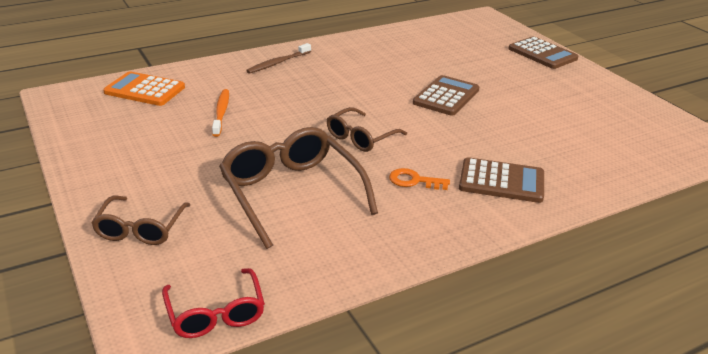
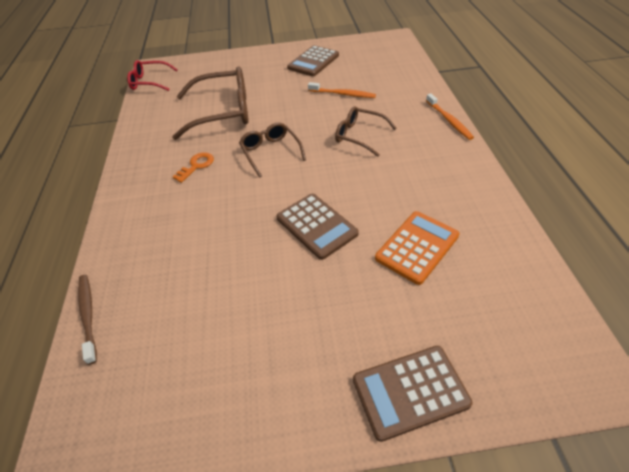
camera: 115 degrees right, 15 degrees up
(140, 229) = (228, 65): brown glasses -> brown glasses (359, 136)
(145, 90) = (392, 66): orange calculator -> orange calculator (417, 247)
(260, 55) = (449, 120): none -> orange toothbrush
(278, 63) = (428, 128): brown toothbrush -> brown toothbrush (88, 315)
(501, 181) = (160, 213): brown calculator -> brown calculator (313, 62)

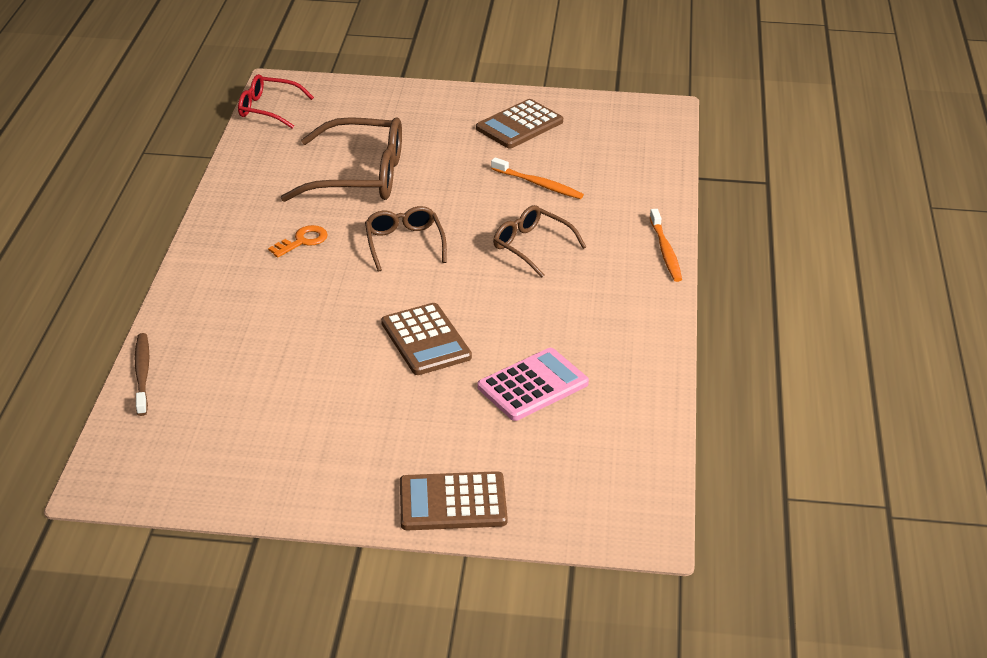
camera: 10 degrees right, 10 degrees down
(417, 247) = (533, 385): orange calculator -> pink calculator

